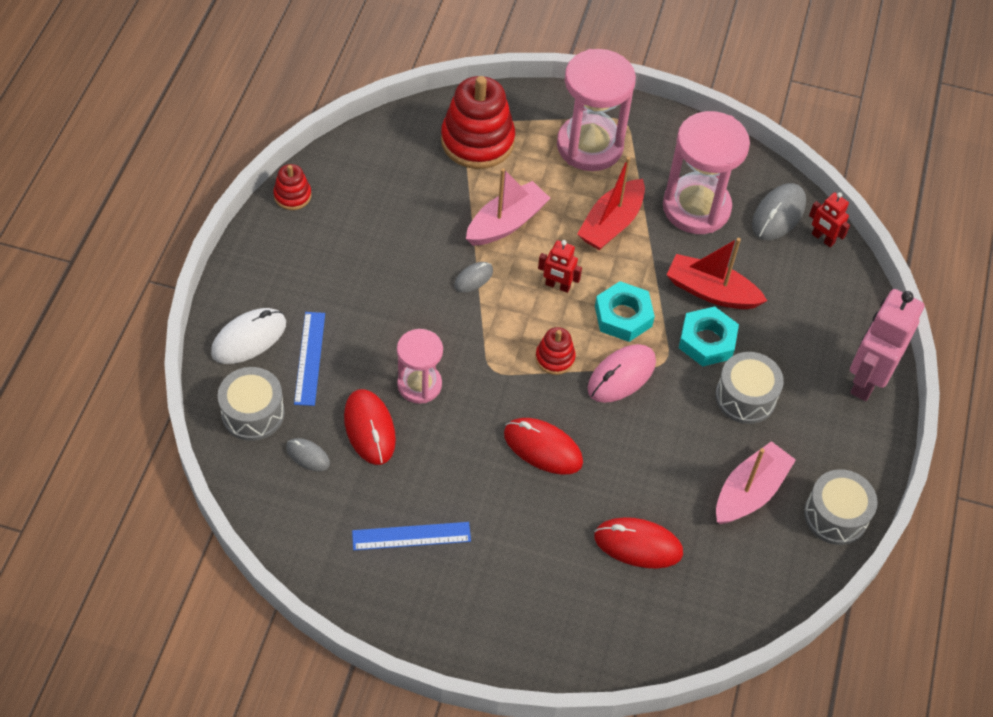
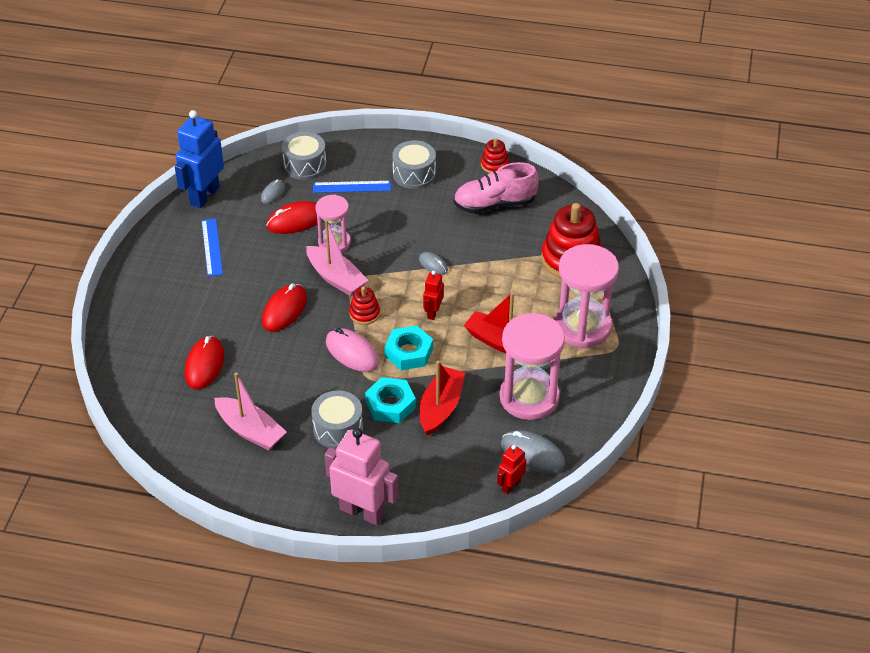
camera: 90 degrees right, 10 degrees down
(249, 338) = (365, 157): white mouse -> none
(299, 546) = (204, 196): none -> blue robot
(369, 204) = (494, 204): none -> pink shoe
(506, 223) = (490, 280): pink boat -> pink boat (336, 278)
(835, 516) = (230, 485): grey drum -> grey drum (414, 174)

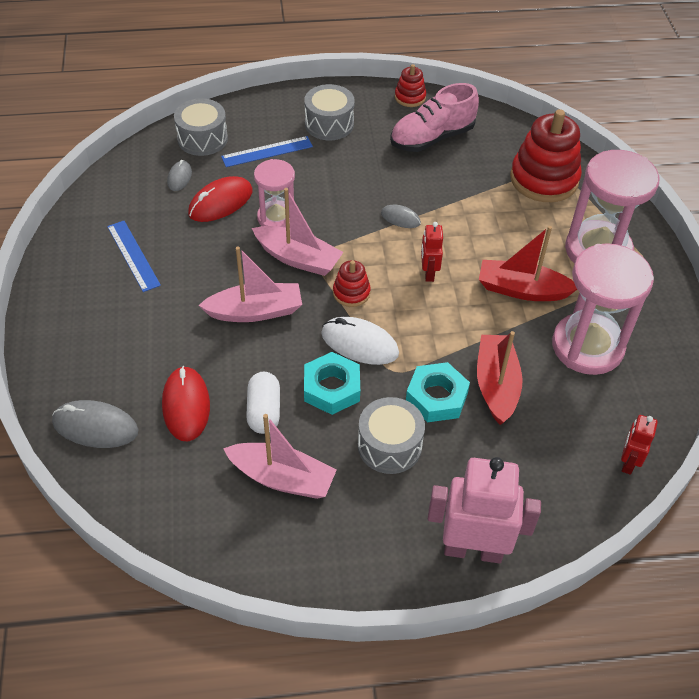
camera: 20 degrees left, 5 degrees up
(204, 196) = (99, 197): blue robot -> none
(258, 382) = (264, 411): none -> white capsule
(284, 310) = (255, 311): red mouse -> pink boat
(352, 352) = (359, 343): pink mouse -> white mouse
(409, 352) = (425, 327): turquoise nut -> turquoise nut (332, 388)
(532, 454) = (630, 415): grey mouse -> grey mouse (95, 427)

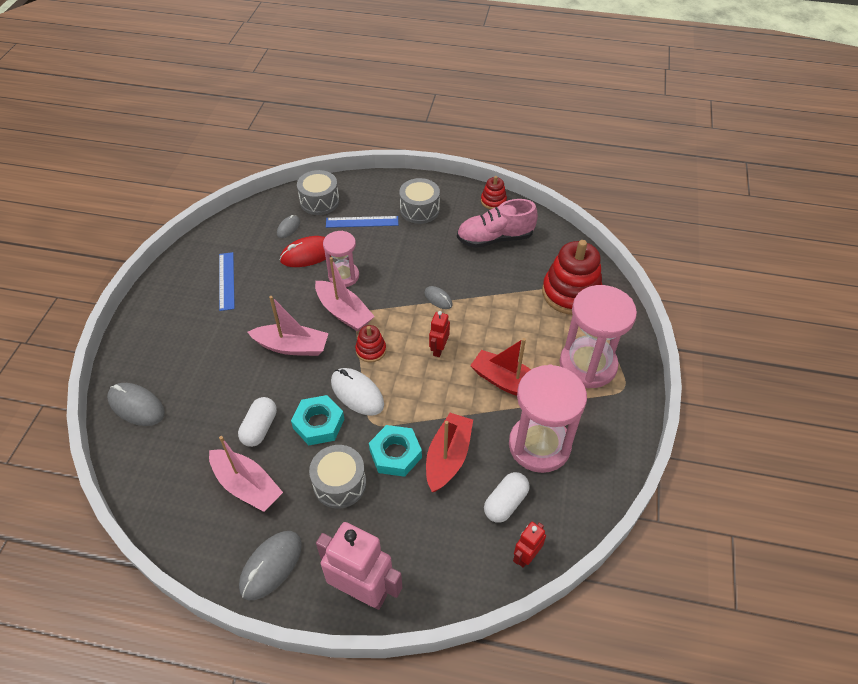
camera: 20 degrees right, 0 degrees up
(186, 405) = (206, 407): red mouse -> none
(356, 555) = (271, 566): none -> grey mouse
(580, 415) = (505, 503): none -> white capsule

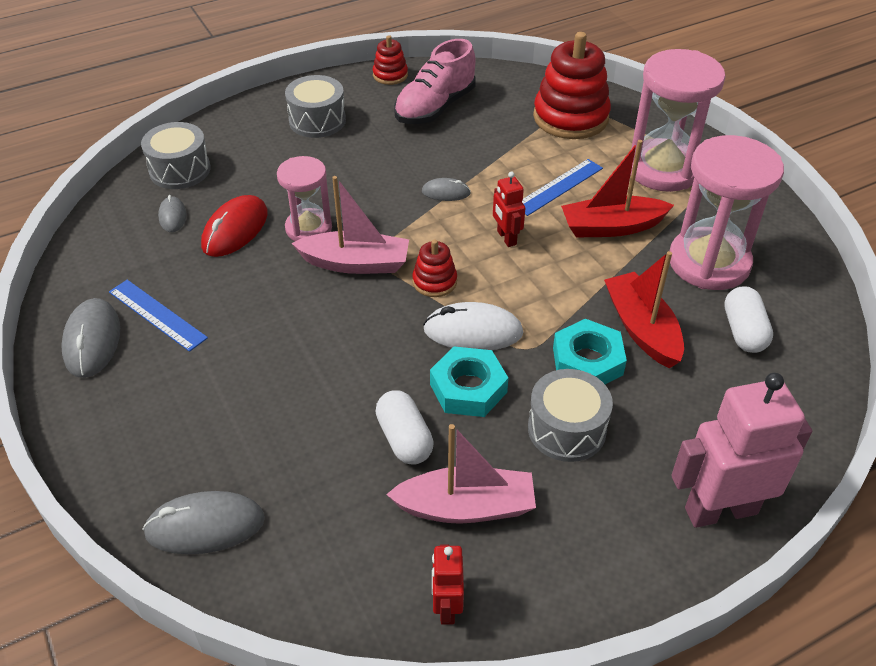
camera: 40 degrees left, 5 degrees down
(271, 566) = (598, 564): grey mouse -> grey mouse (92, 341)
(292, 346) = (336, 333): pink boat -> none
(362, 222) = (262, 164): blue ruler -> blue ruler (558, 187)
(526, 556) = (818, 363): red robot -> red robot (446, 607)

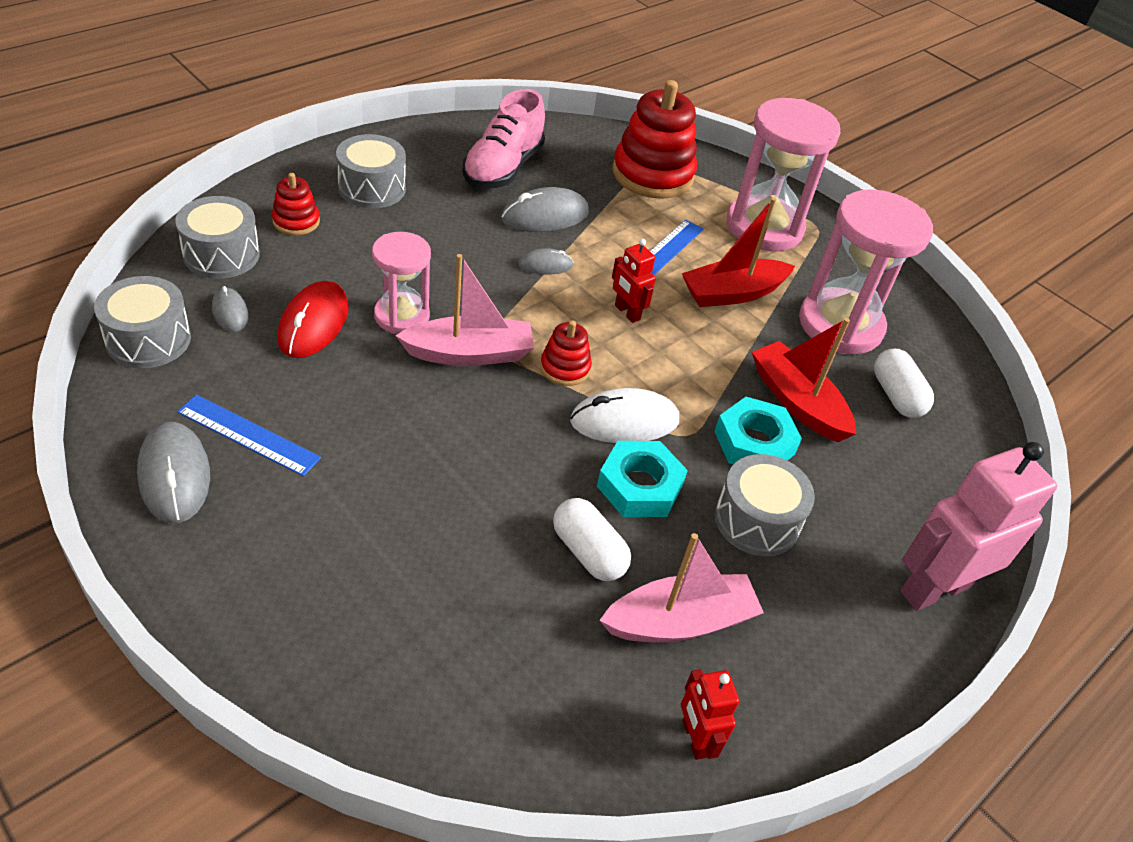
camera: 20 degrees left, 0 degrees up
(104, 234) = (148, 339): none -> grey drum
(205, 526) = (390, 687): grey mouse -> grey mouse (545, 216)
(390, 75) = (440, 132): red stacking toy -> red stacking toy (296, 221)

